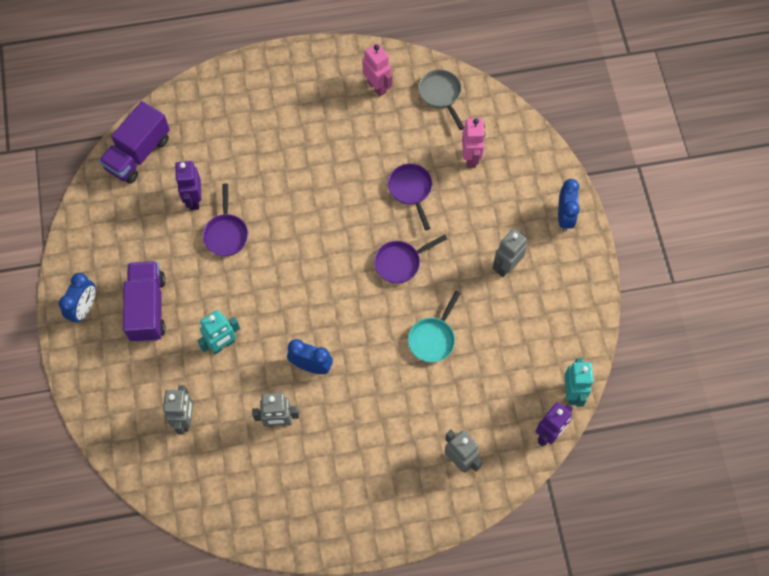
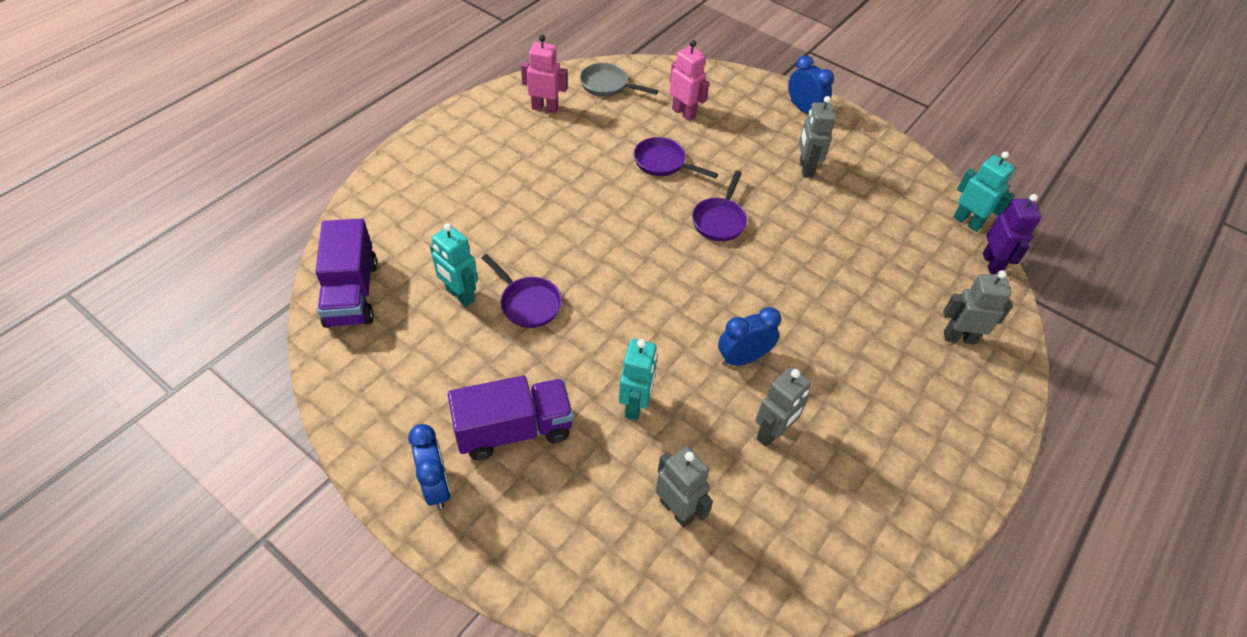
camera: 45 degrees left, 15 degrees down
(147, 308) = (514, 430): purple truck -> purple truck turned 120 degrees clockwise
(194, 199) = (460, 295): purple robot -> turquoise robot
(433, 338) = (817, 258): turquoise pan -> none

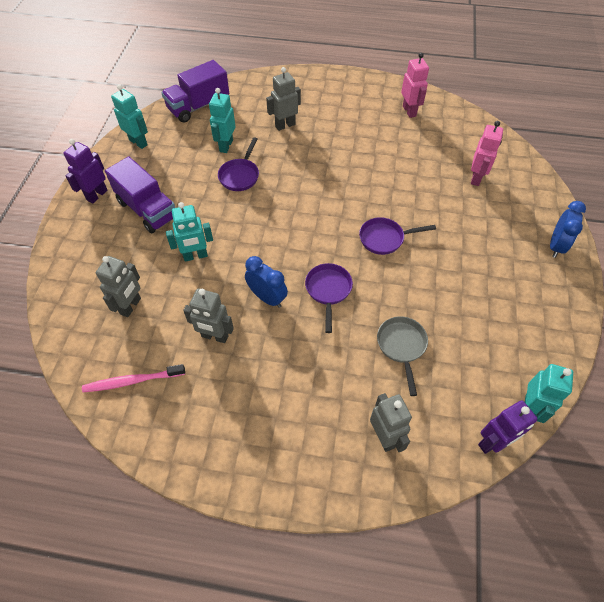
camera: 65 degrees right, 5 degrees up
(365, 393) = (138, 142): none -> turquoise robot
(436, 485) = (97, 195): blue clock -> purple robot
(607, 85) = (463, 129): grey pan -> grey pan (401, 346)
(663, 163) = (414, 187): purple pan -> purple pan (328, 291)
(796, 548) = (132, 381): none -> pink toothbrush
(805, 168) = (487, 270): grey robot -> grey robot (285, 125)

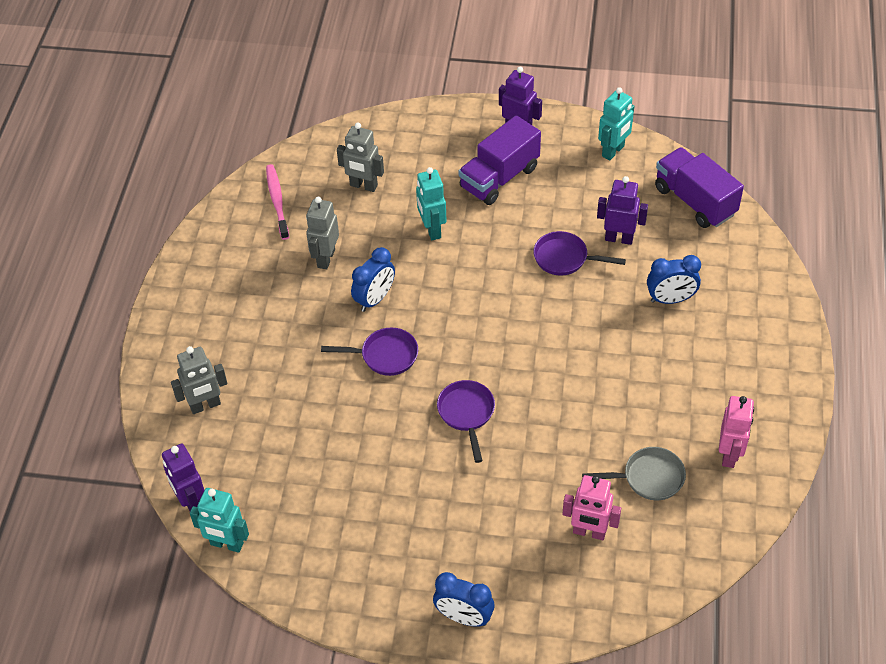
camera: 90 degrees right, 5 degrees down
(226, 146) = (619, 238): turquoise robot -> purple robot
(285, 125) = (670, 299): grey robot -> blue clock
(401, 346) = (309, 425): grey pan -> grey pan (648, 478)
(409, 111) = (729, 454): pink robot -> pink robot turned 60 degrees counterclockwise

